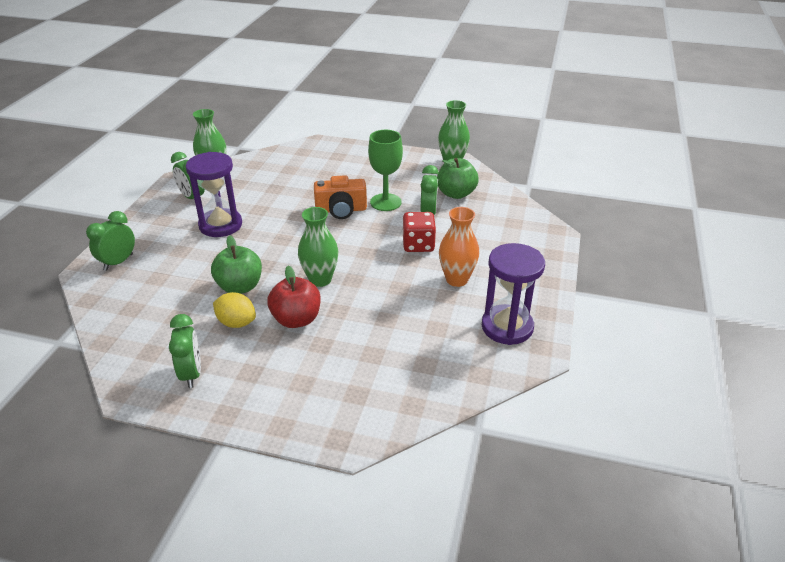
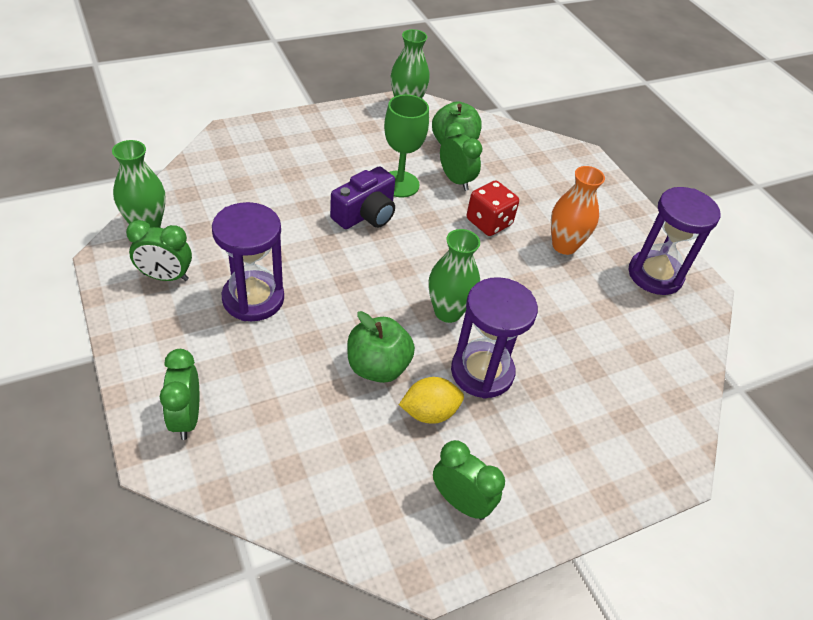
camera: 45 degrees left, 10 degrees up
(296, 319) = (482, 372): red apple -> purple hourglass
(341, 210) = (366, 214): orange camera -> purple camera

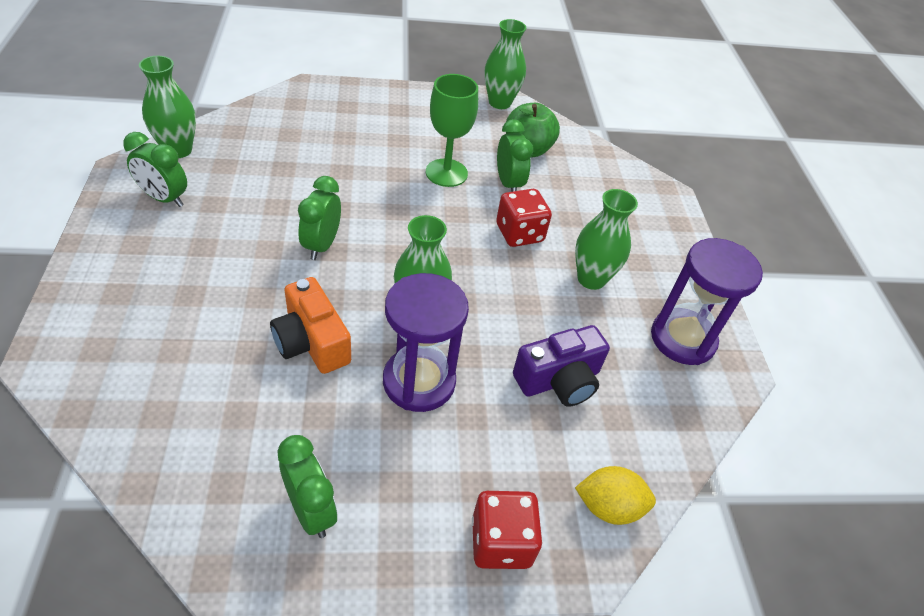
camera: 20 degrees right, 0 degrees up
(186, 418) = (95, 332): green clock -> green clock (322, 245)
(253, 298) = (231, 240): purple hourglass -> none
(366, 214) = (393, 192): purple camera -> purple camera (559, 380)
(378, 367) = (311, 342): green apple -> orange camera
(429, 412) = (336, 405): yellow lemon -> yellow lemon (608, 507)
(564, 245) = (591, 279): orange vase -> green vase
(611, 474) = (501, 542): none -> red dice

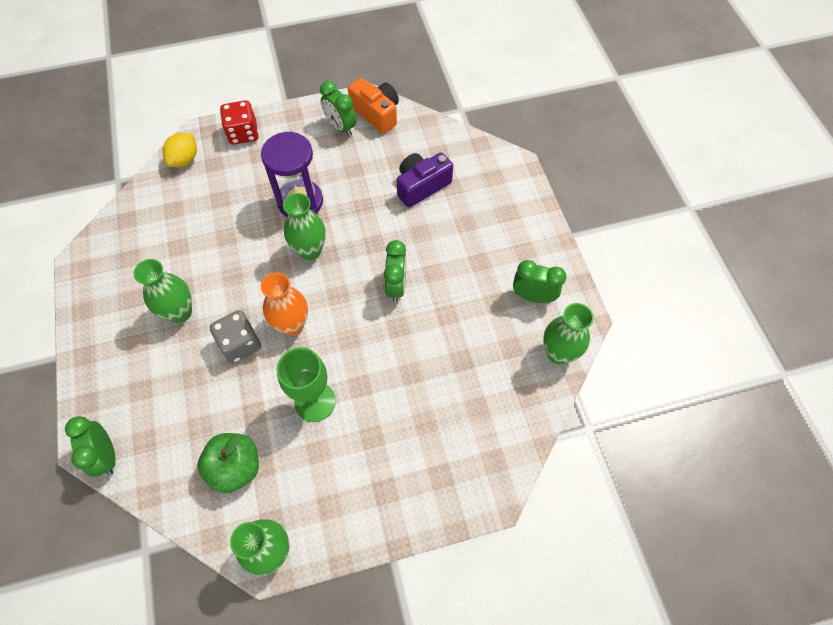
camera: 175 degrees right, 15 degrees up
(311, 342) = (374, 210): orange camera -> orange camera (376, 113)
(458, 237) = (292, 325): none -> orange vase
(508, 184) = (253, 405): green clock -> green clock (107, 455)
(519, 233) = (240, 344): red dice -> grey dice
(559, 380) = (210, 223): purple camera -> purple camera (421, 186)
(608, 507) = (185, 160): yellow lemon -> yellow lemon turned 60 degrees counterclockwise
(682, 339) = (115, 276): purple hourglass -> none

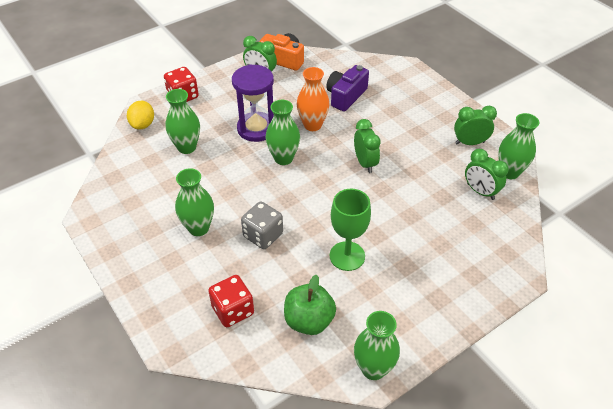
camera: 20 degrees left, 15 degrees down
(107, 455) = (191, 348): green clock -> green clock (480, 191)
(167, 426) = (233, 310): none -> red dice
(216, 204) = (187, 147): none -> green vase
(292, 325) = (298, 210): orange vase -> orange vase (312, 125)

